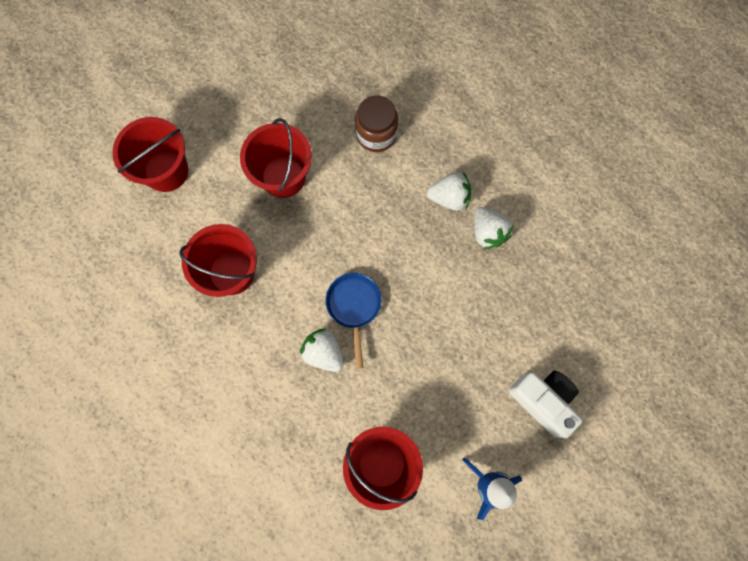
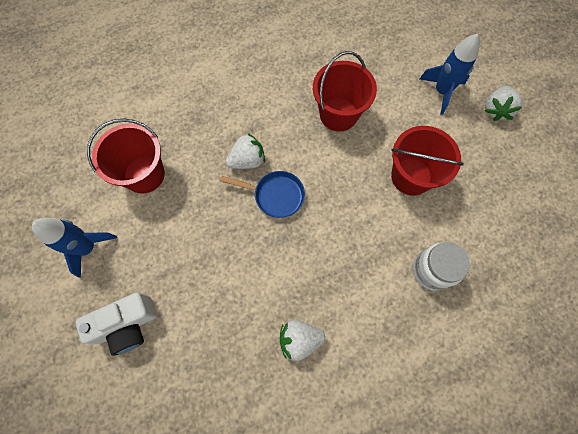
camera: 110 degrees right, 5 degrees down
(166, 171) = (441, 91): red bucket -> blue rocket
(376, 134) = (431, 270): brown jar -> white jar
(449, 197) = (346, 316): white strawberry -> white strawberry (496, 110)

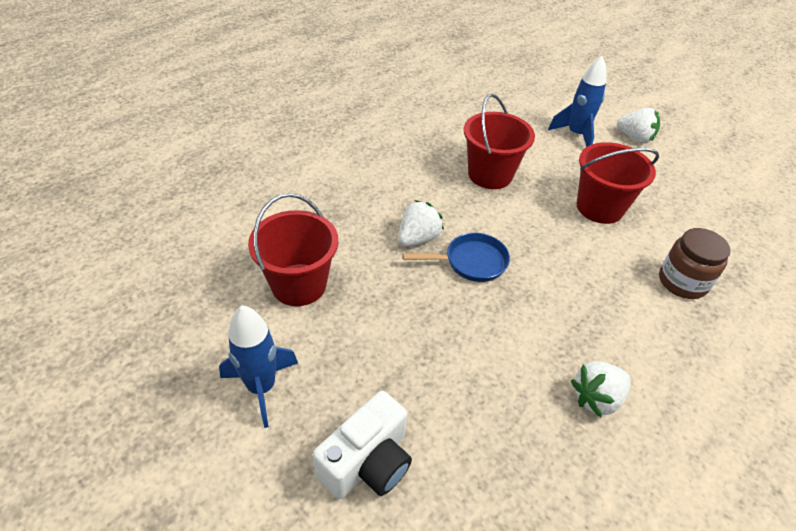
camera: 25 degrees left, 25 degrees down
(431, 270) = (682, 282): white jar -> brown jar
(496, 110) = (635, 137): white strawberry -> white strawberry turned 60 degrees counterclockwise

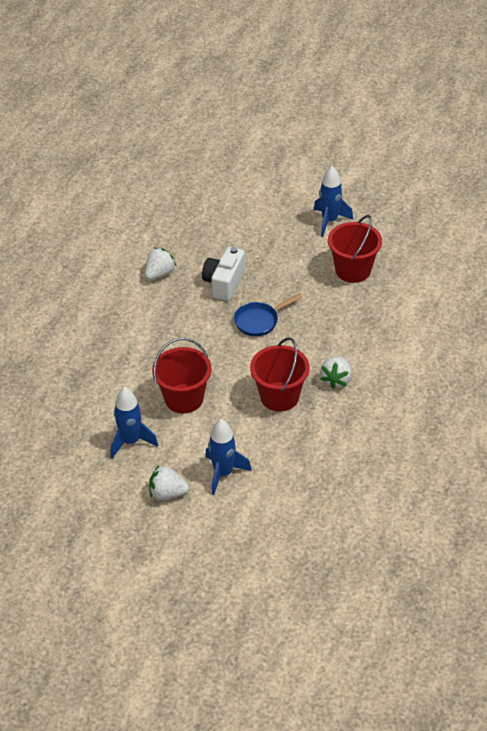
camera: 160 degrees right, 0 degrees up
(367, 462) = (259, 213): white camera -> white camera (224, 283)
(418, 238) = (302, 324): white strawberry -> white strawberry (336, 379)
(668, 187) = (131, 441): none -> blue rocket
(682, 282) = (115, 358): brown jar -> none

